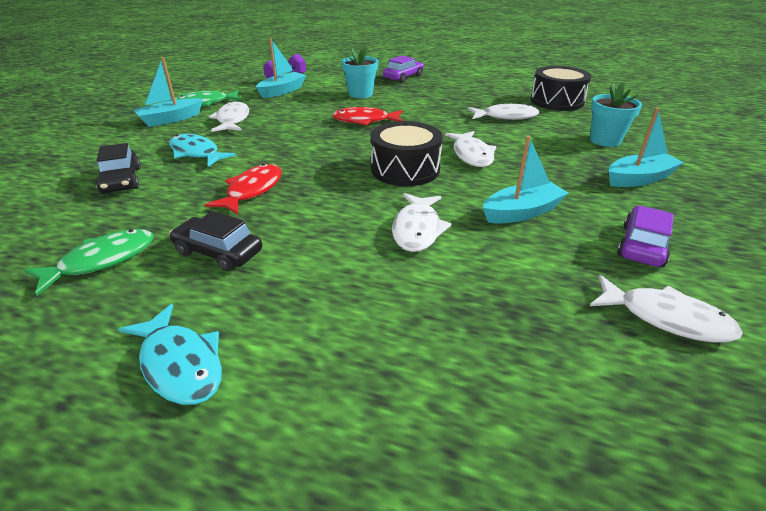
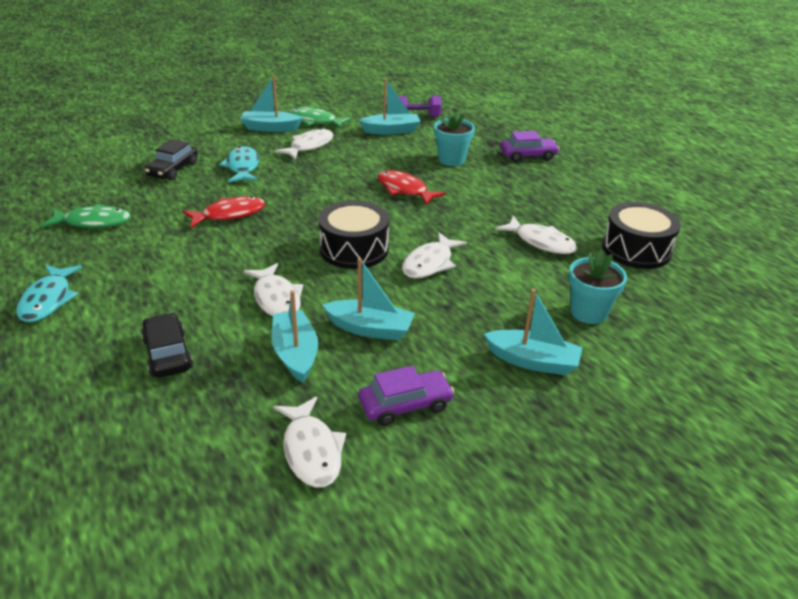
camera: 40 degrees right, 0 degrees up
(218, 252) = (149, 248): black car -> black car (167, 354)
(417, 229) = (276, 298): white fish -> white fish turned 75 degrees counterclockwise
(511, 259) = (295, 353): none -> turquoise boat

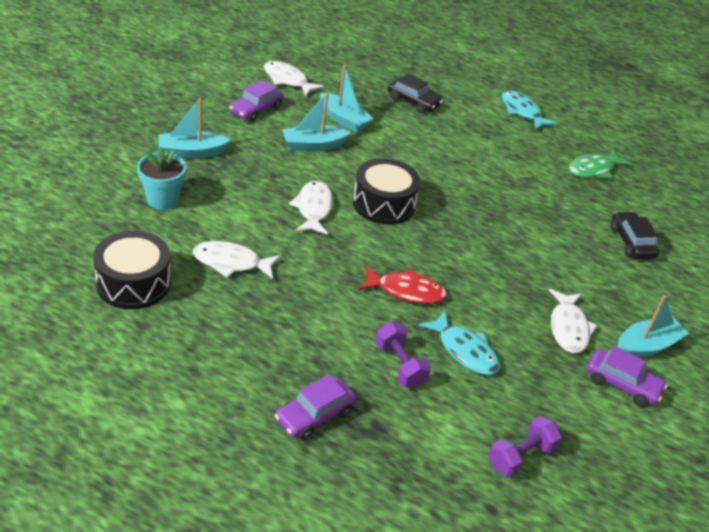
camera: 145 degrees right, 5 degrees up
(229, 214) = (515, 207): red fish -> none
(243, 167) = (583, 268): turquoise fish -> turquoise fish (464, 351)
(276, 298) = (393, 149): white fish -> none
(315, 121) = (622, 384): green fish -> purple car
(391, 131) = (519, 402): turquoise boat -> none
(451, 160) = (400, 365): turquoise flower pot -> purple dumbbell

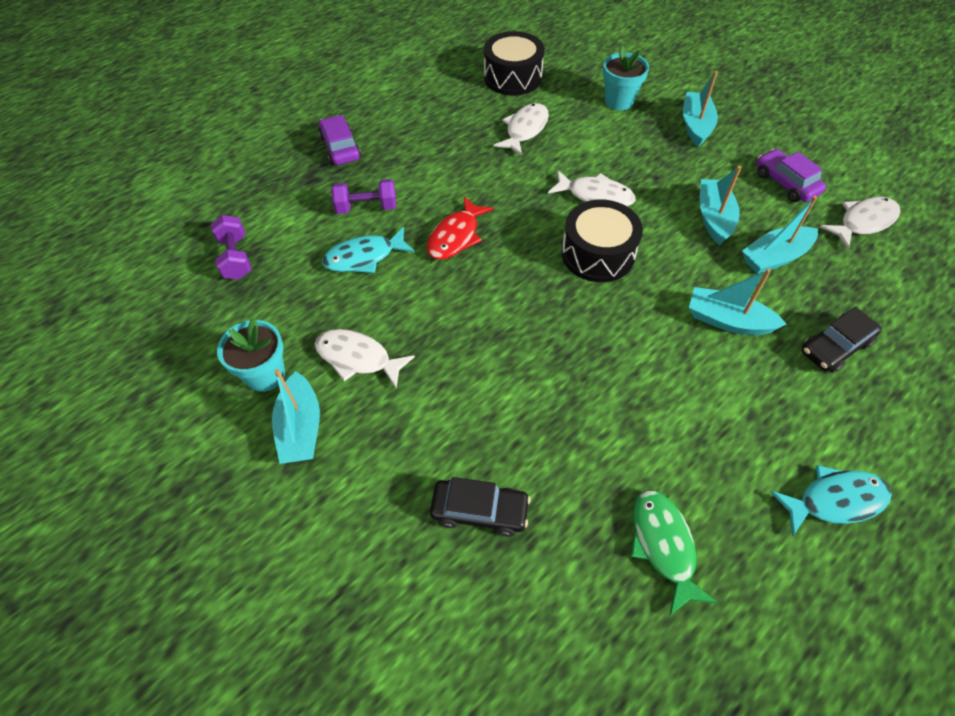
camera: 115 degrees right, 15 degrees up
(416, 142) = (727, 320): none -> turquoise boat
(622, 384) = (265, 374): purple car -> turquoise flower pot

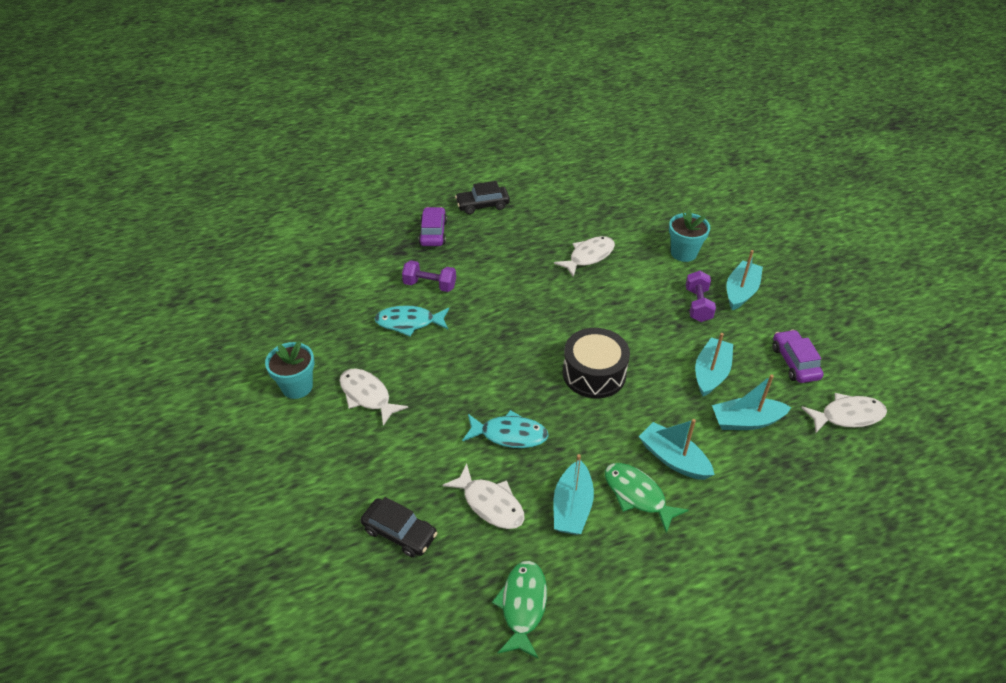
camera: 20 degrees right, 10 degrees down
(236, 258) = (316, 296): purple dumbbell -> purple dumbbell (698, 305)
(301, 428) = (303, 432): turquoise boat -> turquoise boat (572, 507)
(456, 236) = (487, 327): red fish -> none
(512, 77) = (602, 210): black drum -> none
(595, 195) = (618, 326): white fish -> white fish (490, 504)
(713, 373) = (637, 495): none -> green fish
(835, 347) = (755, 509): black car -> black car (482, 205)
(835, 500) = (681, 624): turquoise fish -> turquoise fish (509, 434)

